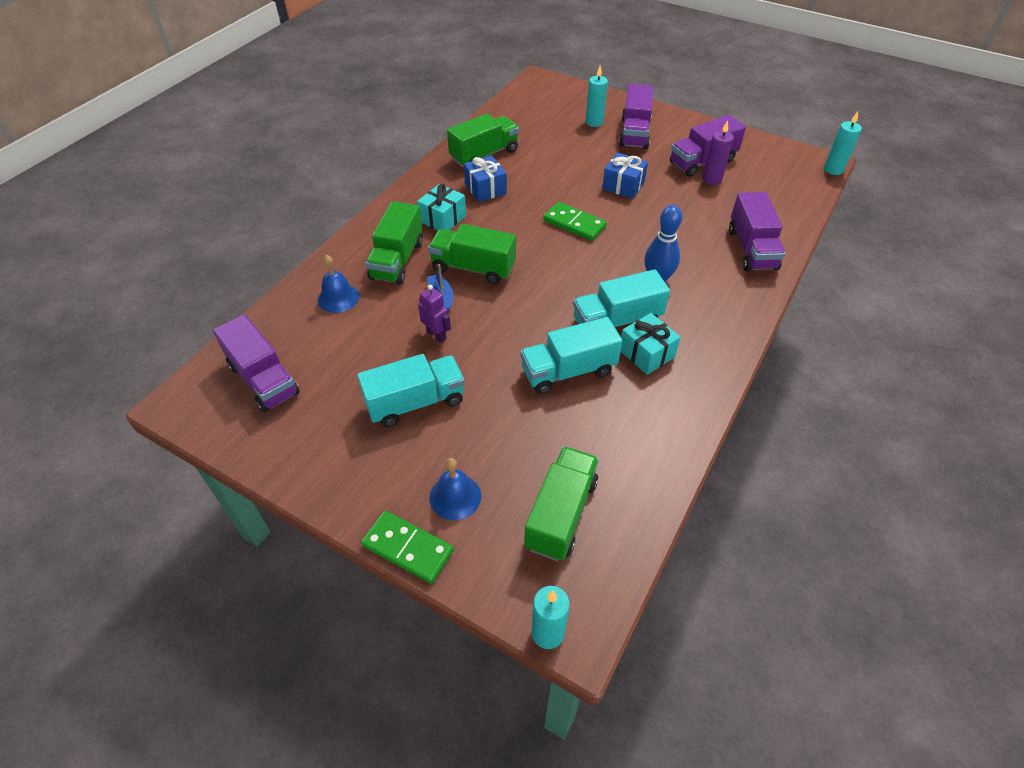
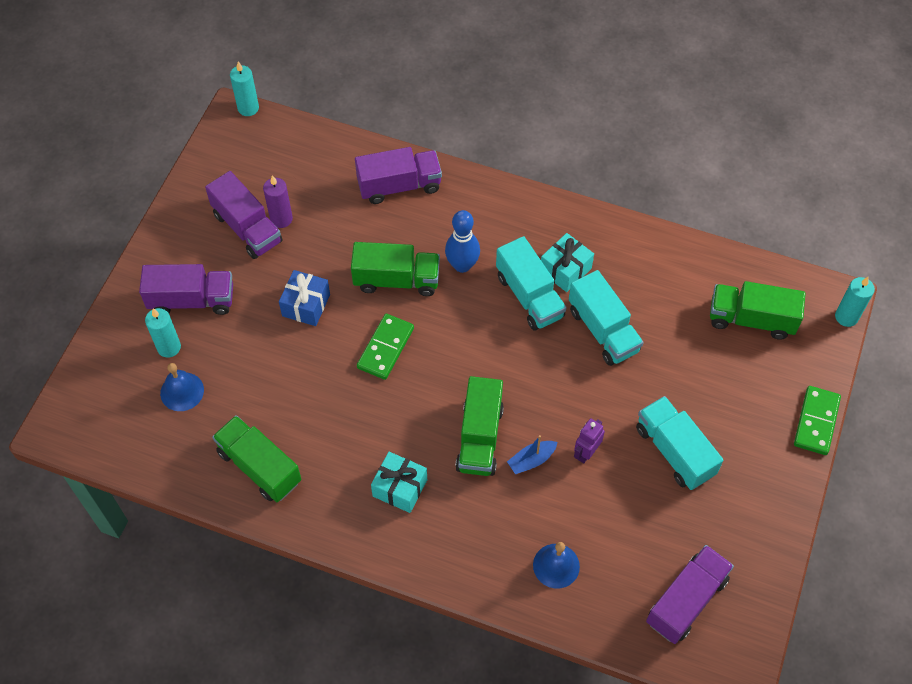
camera: 100 degrees left, 10 degrees up
(397, 260) = (482, 520): green truck -> green truck (396, 280)
(455, 497) = (760, 397): blue bell -> blue bell (182, 391)
(485, 189) = (333, 452): blue gift -> none

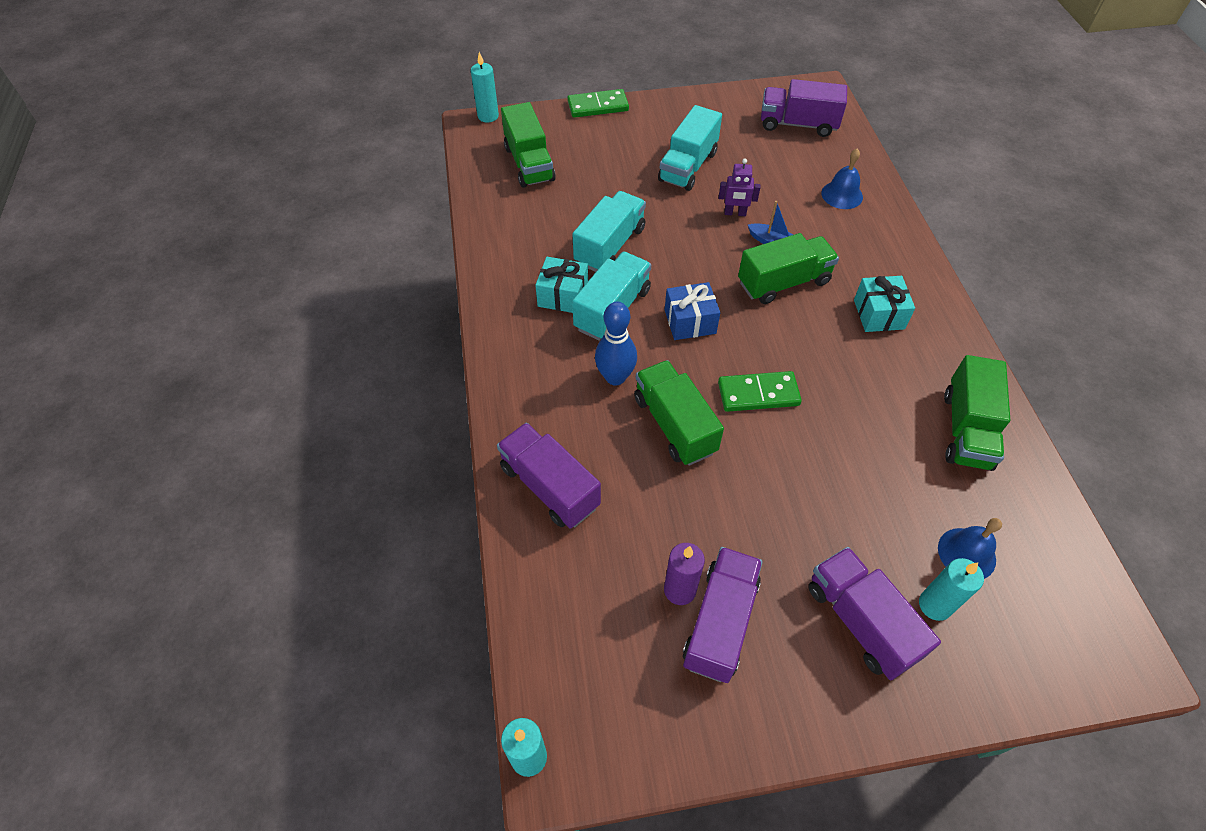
camera: 120 degrees left, 5 degrees down
(306, 305) = (769, 493): blue gift -> blue gift (690, 321)

